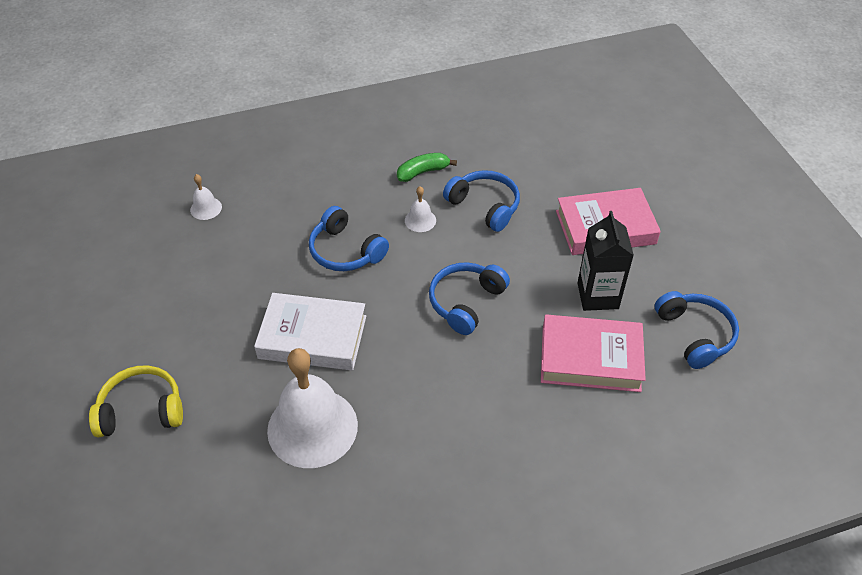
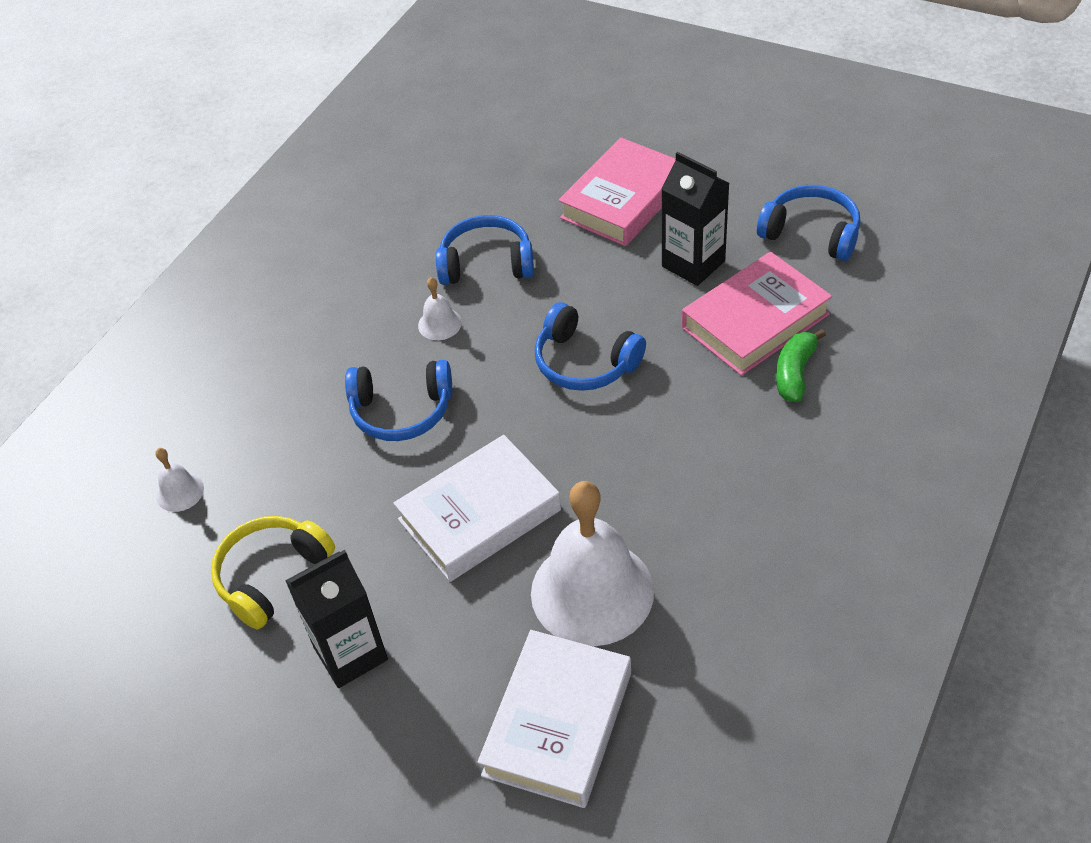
camera: 40 degrees left, 0 degrees up
(141, 410) = (394, 736): yellow headphones -> yellow headphones (271, 576)
(174, 352) = (350, 653): none -> black carton
(212, 477) = (557, 723): none -> white book
(423, 172) = (380, 277): green banana -> green banana (795, 373)
(465, 302) = (584, 362): blue headphones -> blue headphones turned 45 degrees counterclockwise

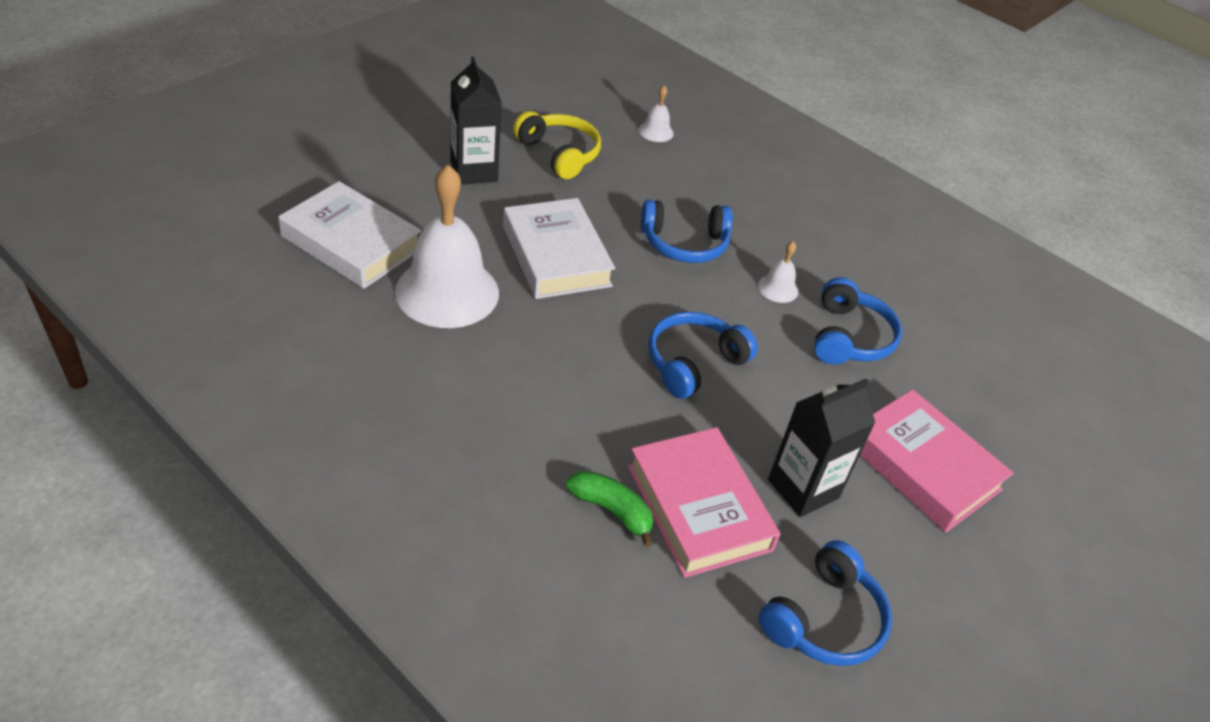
camera: 95 degrees right, 5 degrees down
(401, 411) = (684, 244): blue headphones -> blue headphones turned 105 degrees counterclockwise

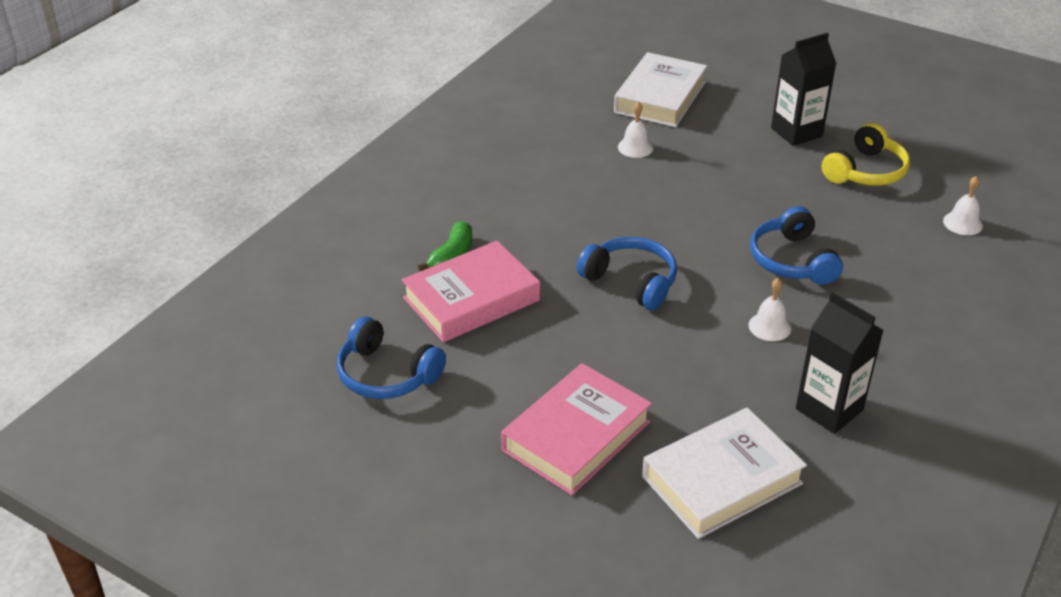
camera: 85 degrees right, 5 degrees down
(447, 292) = (635, 147): white bell -> white bell, size x0.42
(556, 256) = (717, 191): white book -> white book (722, 480)
(803, 489) = (515, 356): black carton -> black carton (829, 409)
(849, 337) = (729, 380): blue headphones -> none

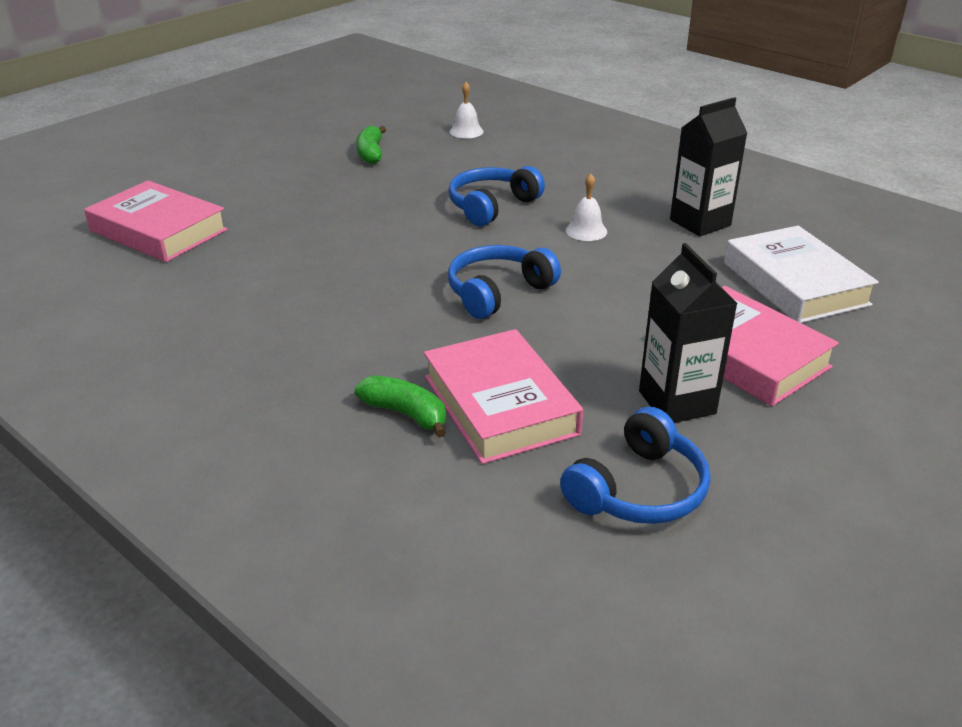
camera: 80 degrees left, 5 degrees down
(635, 147) = (249, 258): white bell -> none
(660, 97) = (159, 230): white book -> pink book
(792, 260) = (491, 206): blue headphones -> blue headphones turned 135 degrees clockwise
(796, 132) = (285, 172): black carton -> black carton (677, 402)
(866, 171) = (371, 153): yellow headphones -> green banana

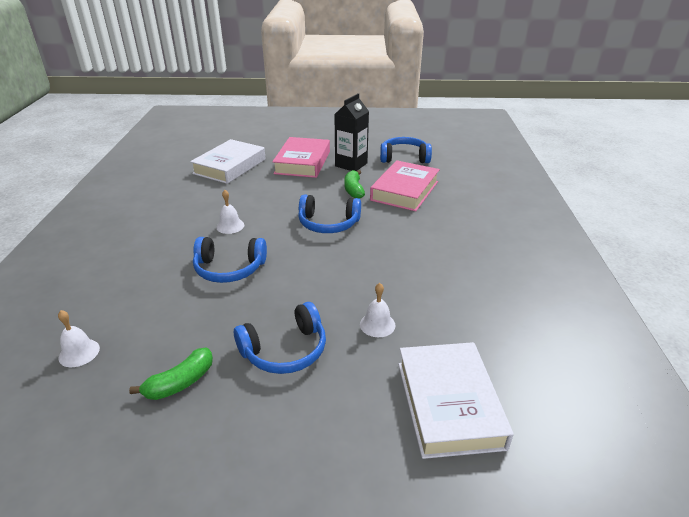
camera: 130 degrees left, 0 degrees up
(159, 230) = (448, 404): pink book -> white book
(282, 242) = (377, 324): none -> white bell
(331, 194) = (285, 350): none -> blue headphones
(405, 414) = (441, 205): green banana -> green banana (353, 190)
(700, 222) = (184, 200): black carton -> none

